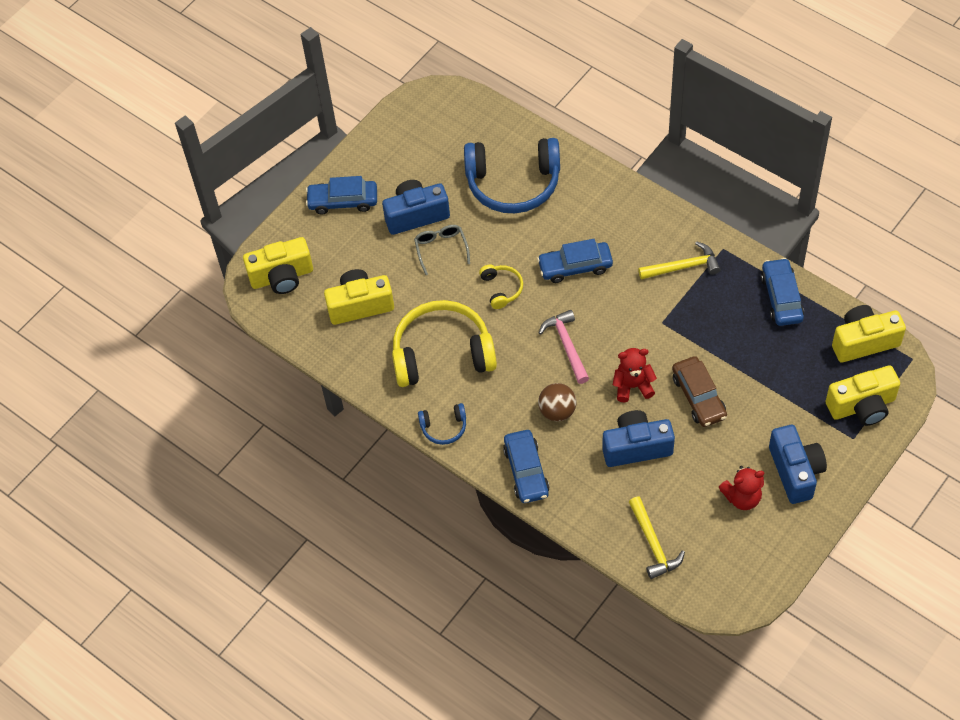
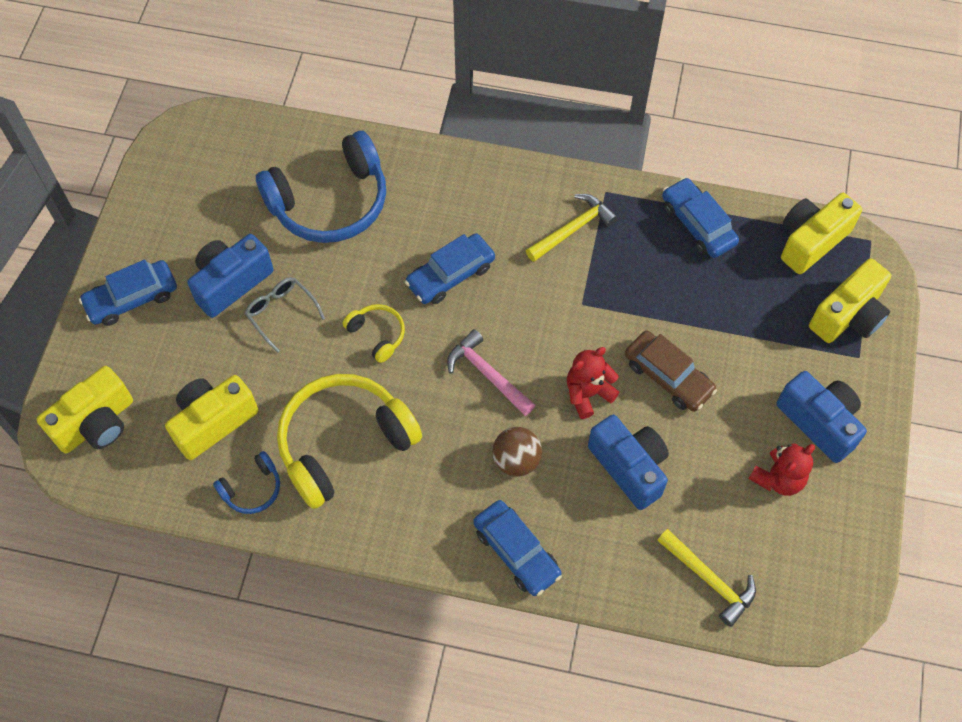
camera: 30 degrees left, 5 degrees up
(444, 427) = (390, 537): blue headphones -> blue headphones (252, 488)
(636, 447) = (629, 467): blue camera -> blue camera turned 90 degrees clockwise

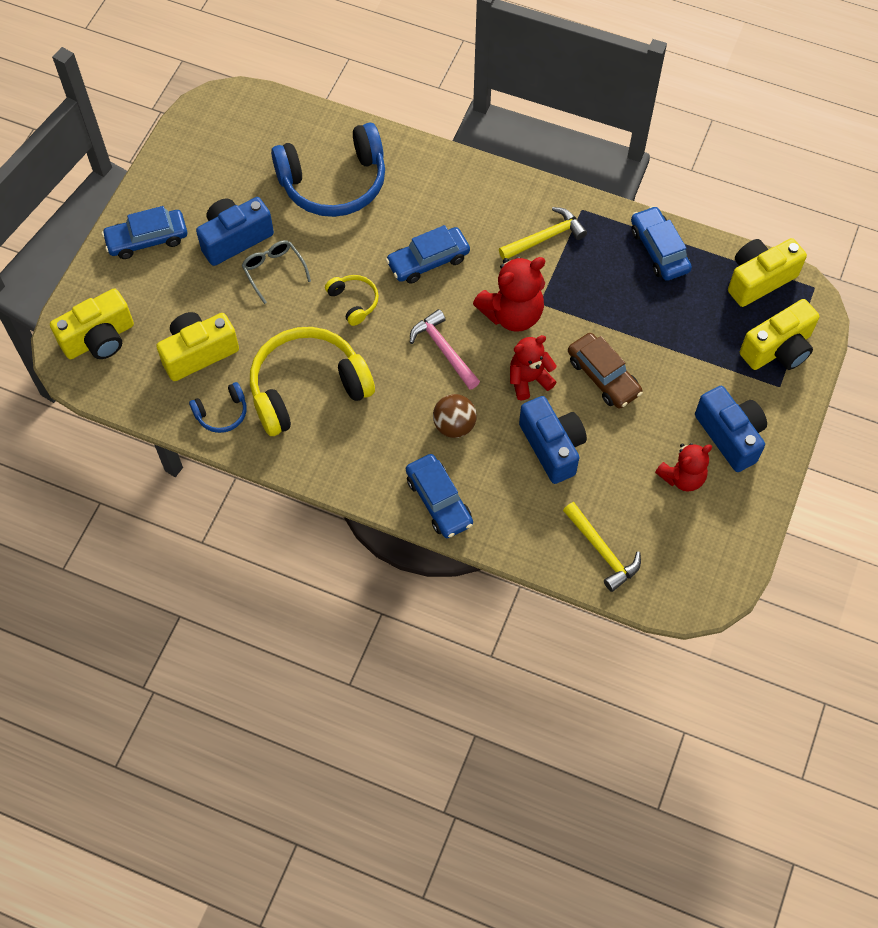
camera: 10 degrees right, 0 degrees up
(554, 321) = (512, 314): none -> red teddy bear

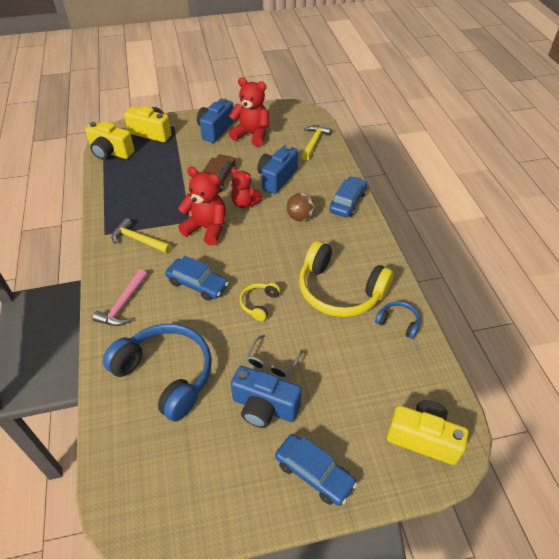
camera: 125 degrees left, 15 degrees down
(199, 353) = (372, 364): yellow camera -> none
(444, 350) = (256, 244): pink hammer -> pink hammer (123, 304)
(659, 250) = (115, 192): blue car -> none
(682, 477) = (251, 135): red teddy bear -> red teddy bear, size x1.50

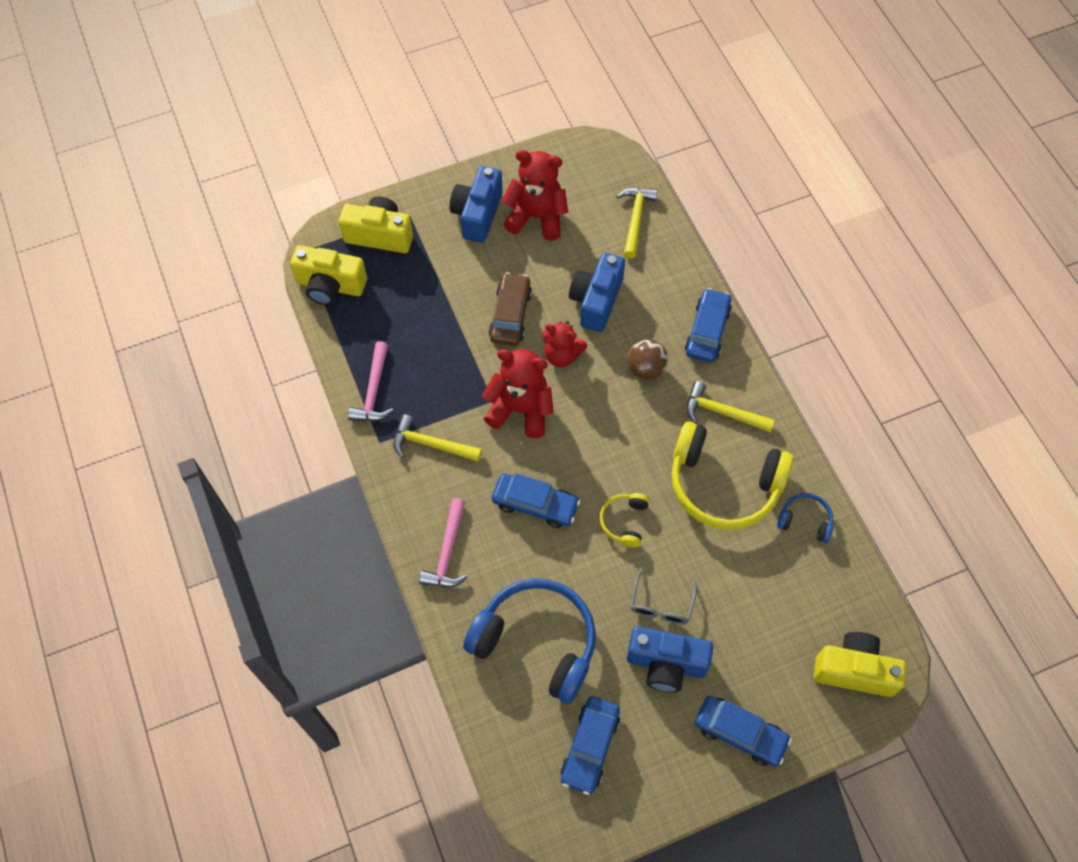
camera: 10 degrees left, 15 degrees up
(113, 206) = (374, 391): none -> pink hammer
(182, 462) = (590, 747): none -> blue car
(348, 248) = (722, 412): none -> yellow hammer

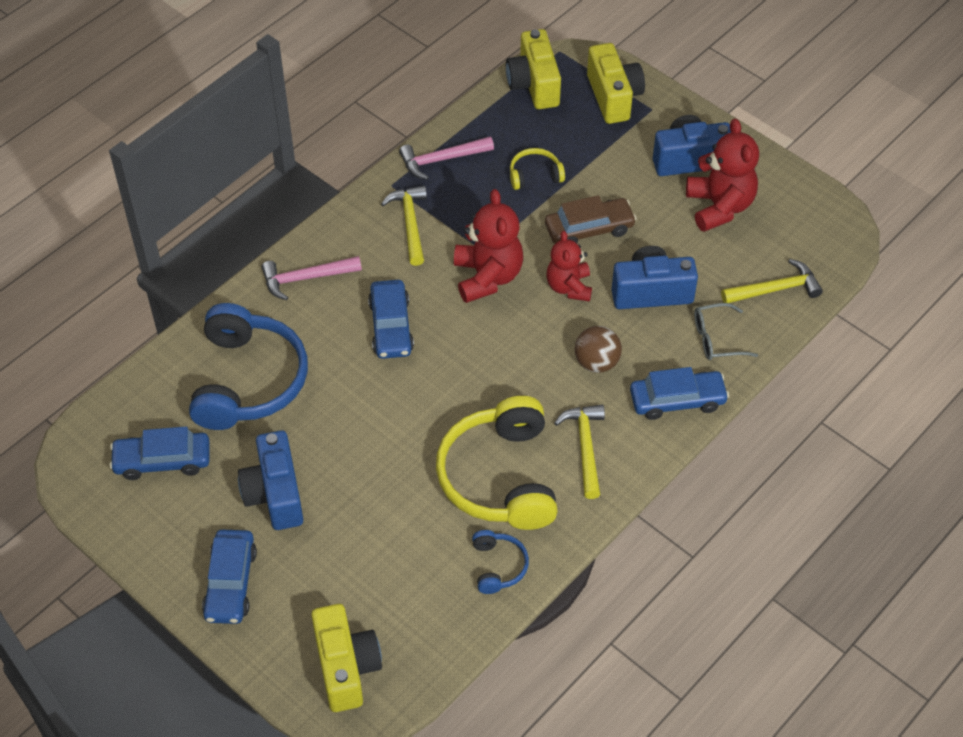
camera: 65 degrees right, 10 degrees down
(624, 521) = (411, 406): yellow headphones -> yellow headphones (535, 175)
(661, 604) = (337, 468): grey glasses -> grey glasses (717, 339)

